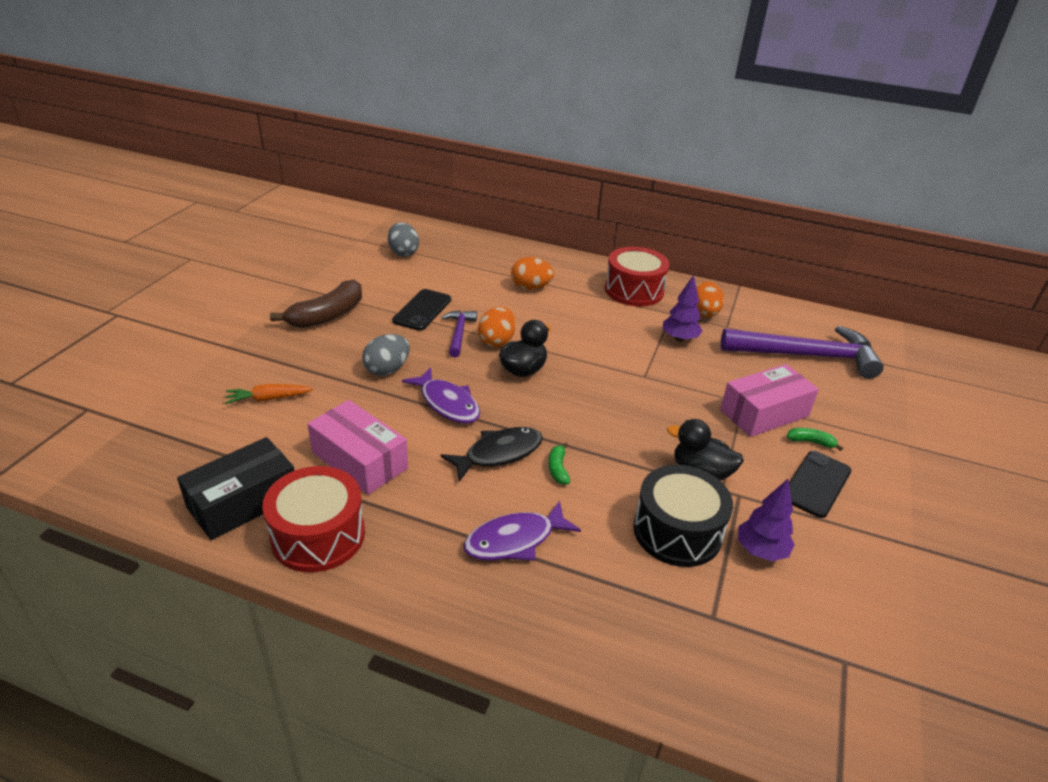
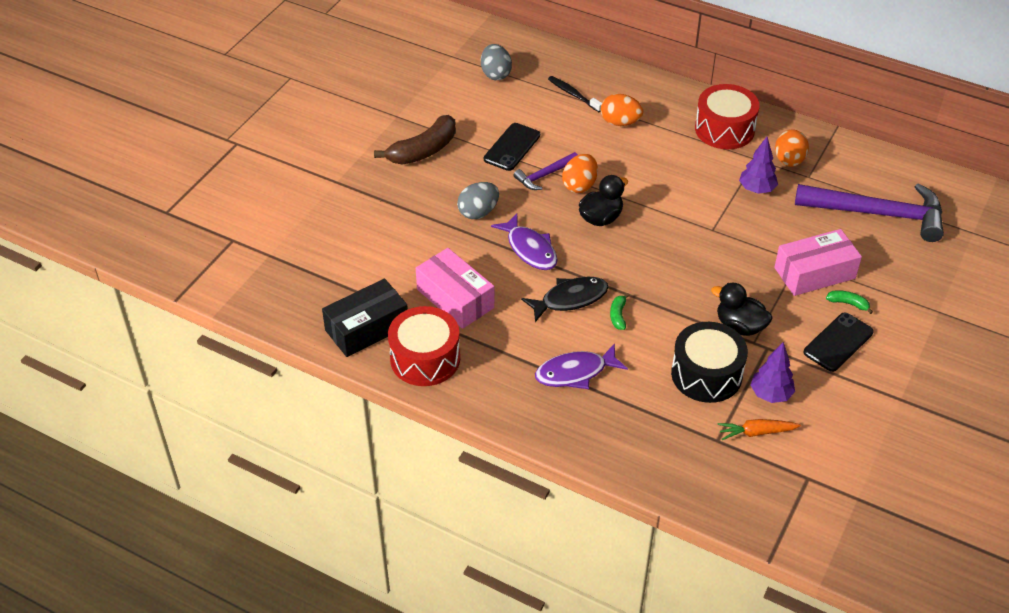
camera: 10 degrees right, 10 degrees up
(268, 399) = (378, 237): orange carrot -> orange carrot (756, 432)
(459, 333) = (545, 175): purple hammer -> purple hammer turned 135 degrees counterclockwise
(482, 267) = (573, 95): none -> black toothbrush

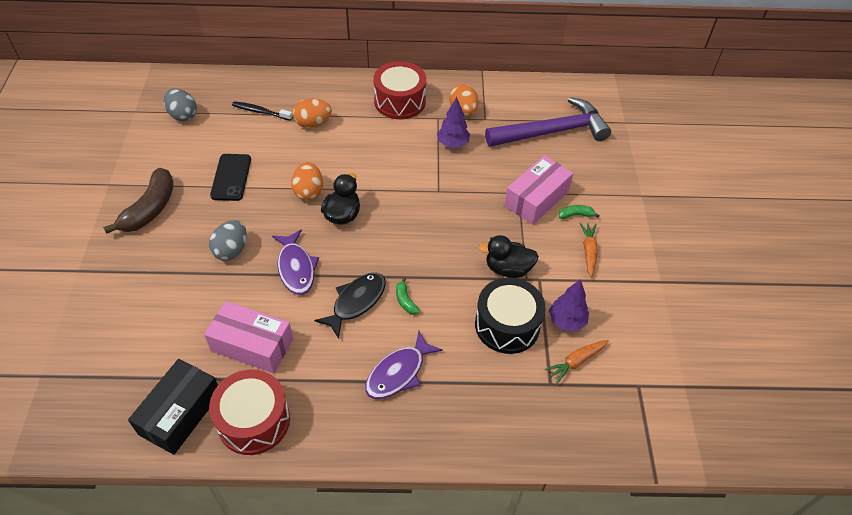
camera: 30 degrees left, 5 degrees up
(530, 249) = (296, 268): purple fish -> purple fish turned 45 degrees clockwise
(545, 175) = (273, 193): purple hammer -> none
(838, 342) = (588, 252): black phone -> orange carrot

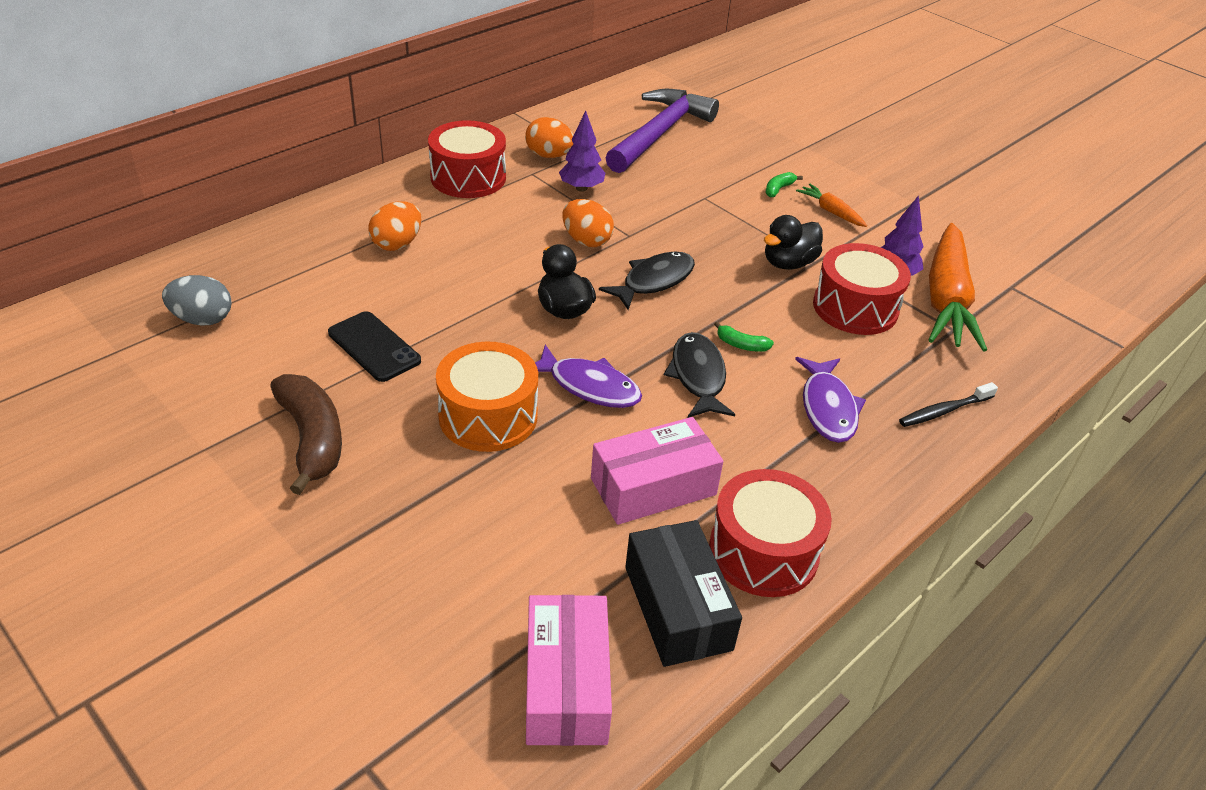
camera: 45 degrees left, 10 degrees down
(231, 250) = (488, 416): grey egg -> orange drum
(261, 112) = (311, 264): black toothbrush -> black toothbrush (944, 411)
(308, 192) = (492, 309): orange egg -> orange egg (586, 240)
(412, 229) = (654, 281): none -> black fish
(507, 325) = (855, 307): black drum -> red drum
(536, 199) = (727, 194): pink box -> pink box (566, 684)
(576, 362) = (946, 300): orange carrot -> orange carrot, size x2.22

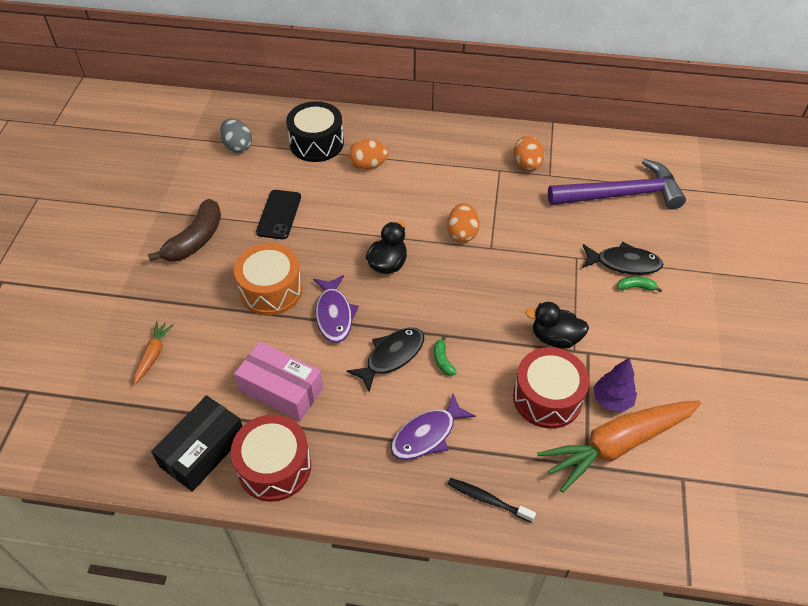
camera: 55 degrees right, 10 degrees up
(301, 259) = (316, 143): none -> black drum
(468, 177) = (461, 149): red drum -> none
(566, 684) = (120, 434): pink box -> none
(581, 188) = (512, 199): purple tree -> none
(654, 281) = (458, 285): black fish -> black fish (624, 263)
(830, 211) = (645, 328): orange carrot -> orange carrot (153, 355)

